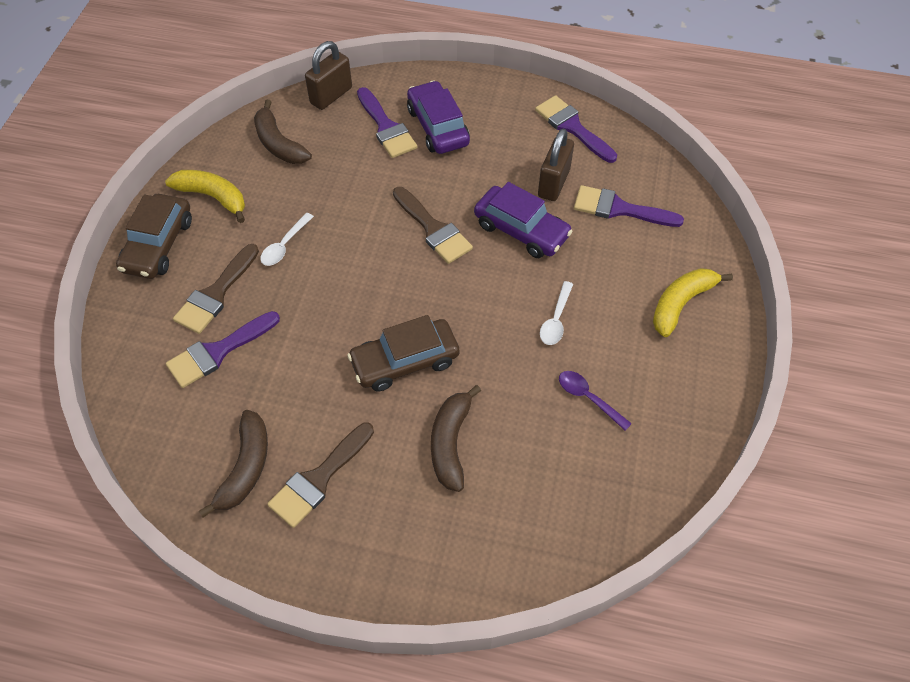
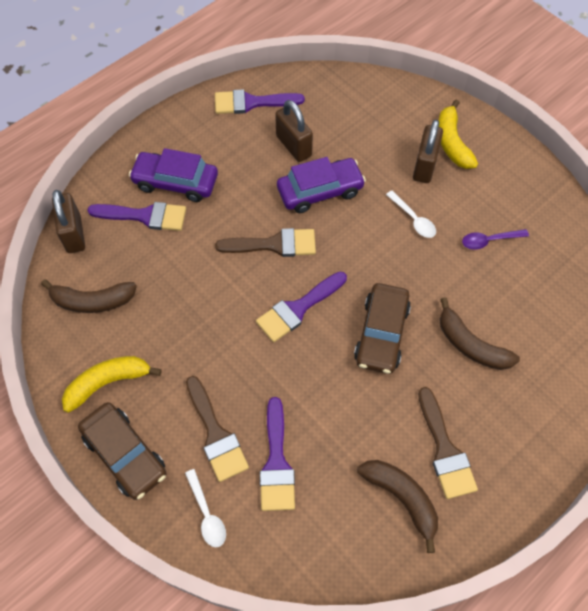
camera: 55 degrees left, 5 degrees up
(284, 245) = (206, 355): white spoon -> white spoon (207, 514)
(619, 209) = (348, 124): purple brush -> purple brush (298, 309)
(628, 296) = (424, 166): none -> brown padlock

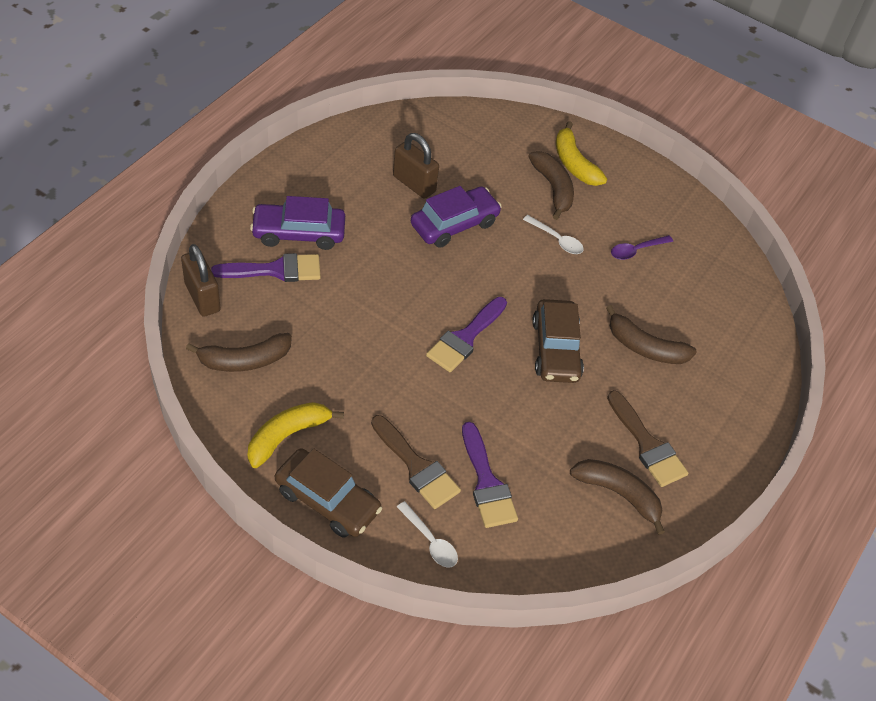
camera: 20 degrees left, 10 degrees down
(251, 103) = (356, 146): purple brush -> none
(274, 244) = (422, 280): brown brush -> none
(424, 166) = (553, 188): brown padlock -> brown banana

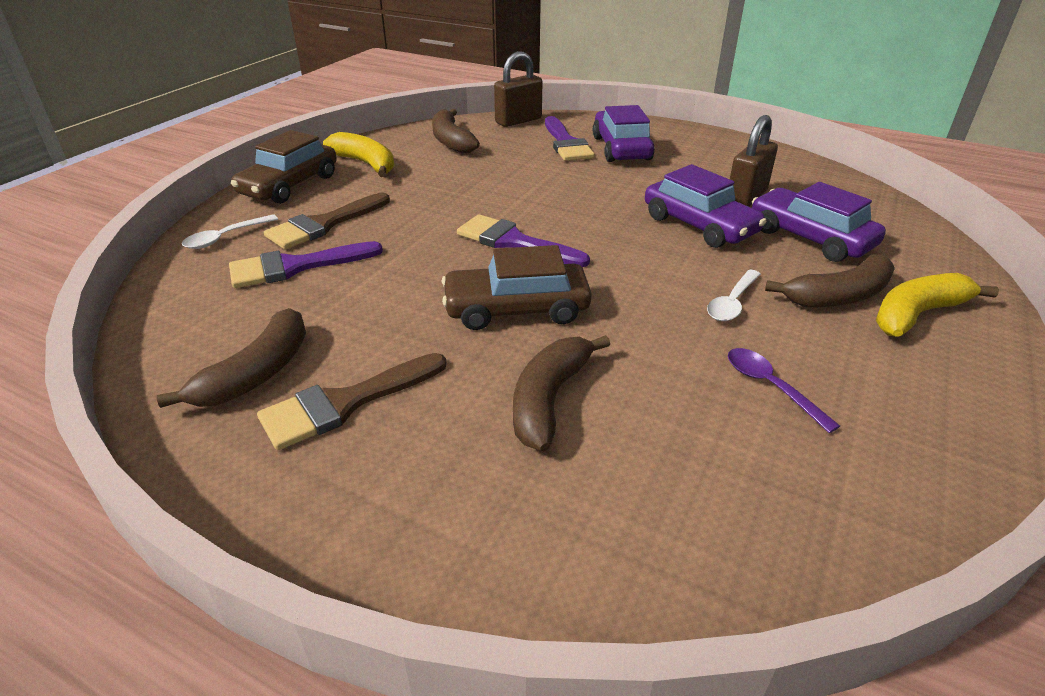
camera: 90 degrees right, 15 degrees down
(481, 173) = (810, 238): none -> purple car

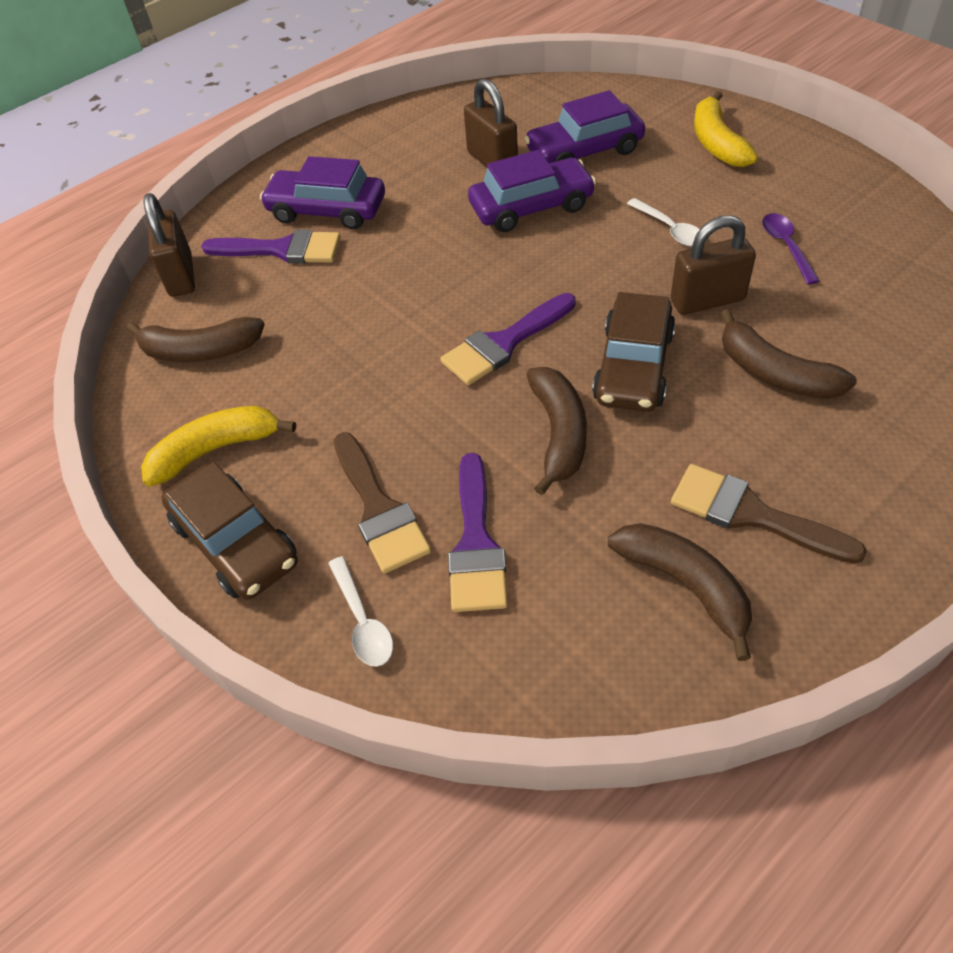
camera: 65 degrees left, 15 degrees up
(345, 403) = (750, 514): brown brush -> brown brush turned 135 degrees clockwise
(637, 340) = (707, 300): none -> brown padlock
(771, 387) = (786, 247): purple spoon -> purple spoon turned 90 degrees clockwise
(838, 296) = (680, 170): brown banana -> brown banana (559, 434)

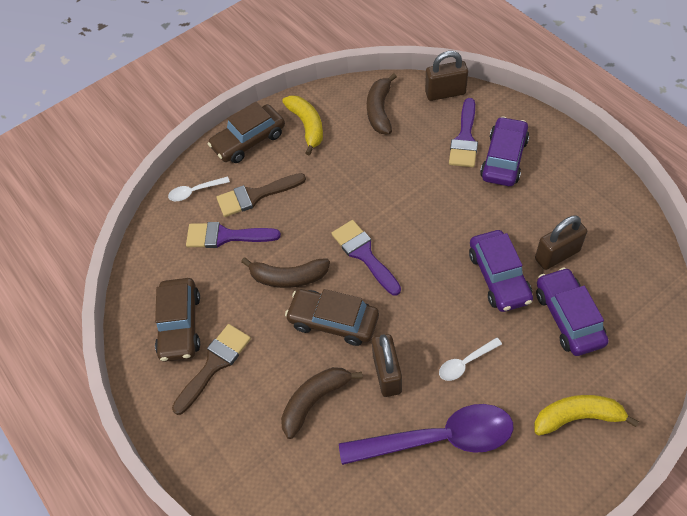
camera: 95 degrees right, 5 degrees up
(685, 585) = (180, 325): brown banana -> brown car
(786, 247) = (438, 439): purple spoon -> purple spoon, size x2.24

